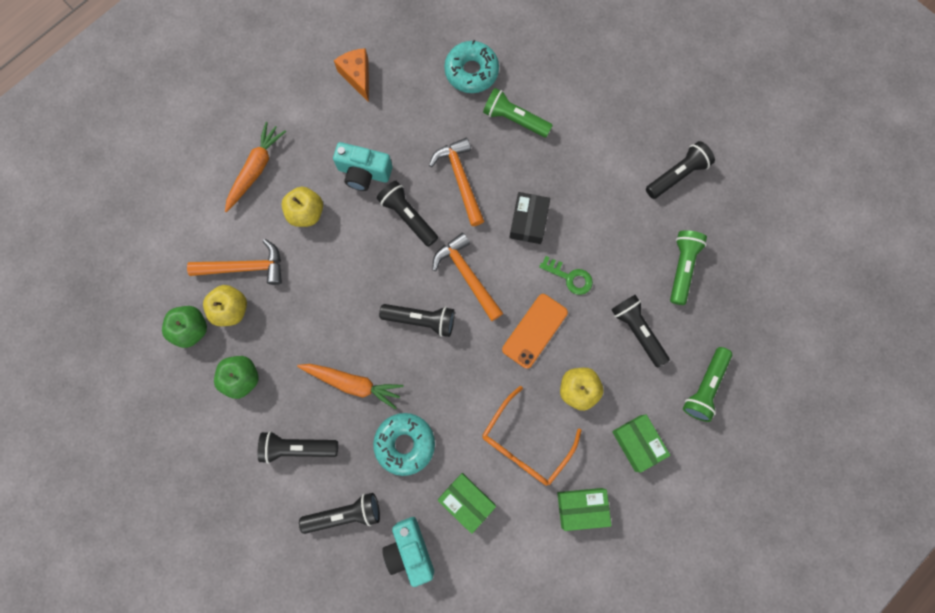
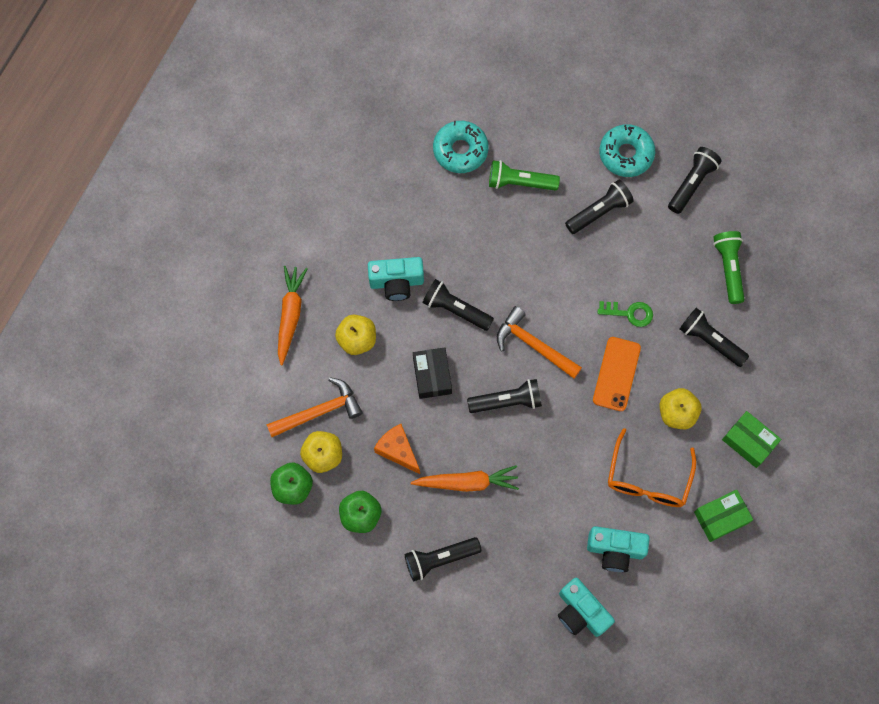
camera: 20 degrees left, 5 degrees down
(345, 514) = (508, 602): black flashlight -> black flashlight (599, 212)
(357, 76) = (352, 192): orange cheese -> orange cheese (398, 450)
(405, 444) = (538, 519): turquoise donut -> turquoise donut (626, 154)
(460, 179) = (491, 257): orange hammer -> none
(466, 501) = (615, 550): green box -> turquoise camera
(528, 221) = (571, 274): black box -> black box (432, 376)
(704, 387) = (789, 370): green flashlight -> none

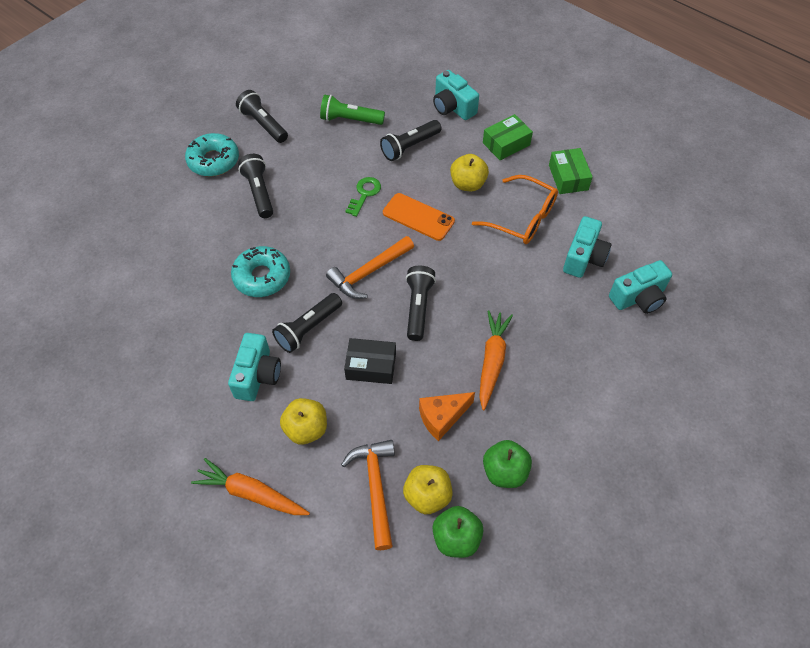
camera: 75 degrees left, 15 degrees down
(440, 559) = (567, 405): black flashlight -> none
(460, 150) = (142, 285): turquoise donut -> turquoise donut (262, 277)
(520, 182) = (201, 244): green flashlight -> none
(786, 371) = (452, 107): none -> turquoise camera

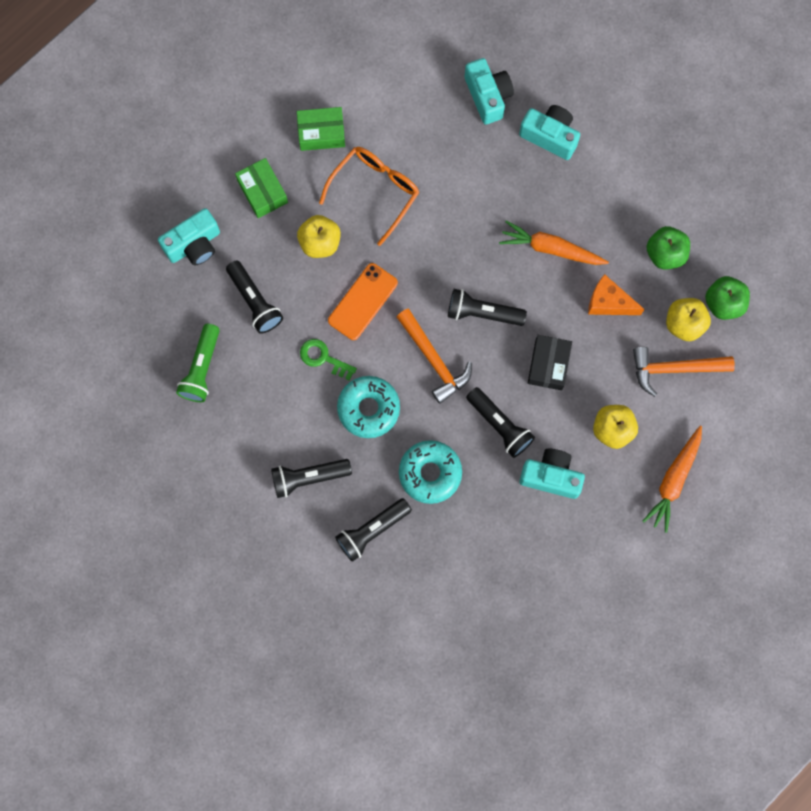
camera: 85 degrees left, 20 degrees up
(213, 161) = (252, 533): turquoise donut -> turquoise donut (368, 408)
(263, 124) = (197, 474): black flashlight -> black flashlight (372, 530)
(442, 418) = (608, 302): orange cheese -> orange cheese turned 135 degrees clockwise
(584, 257) = (433, 138): turquoise camera -> turquoise camera (550, 136)

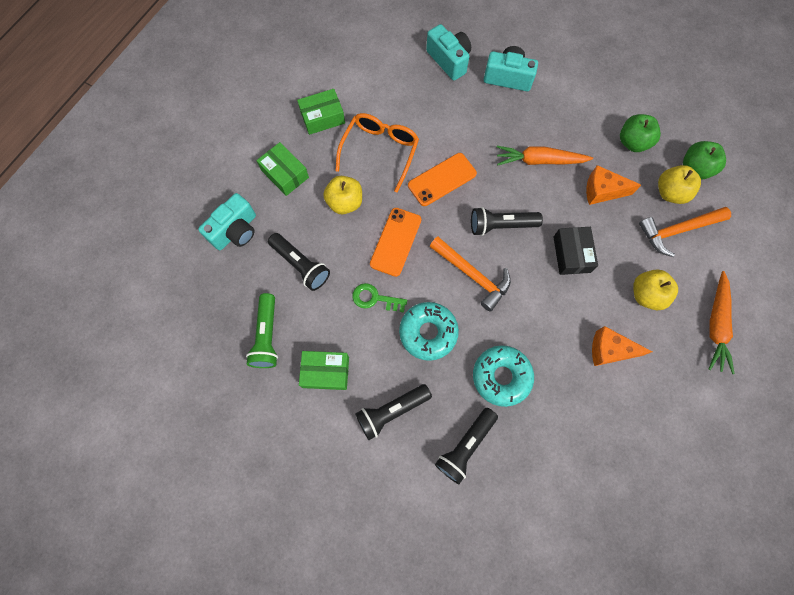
camera: 15 degrees left, 5 degrees down
(253, 421) = (326, 372): none -> green box
(434, 243) = (442, 179): none -> orange phone
(499, 425) = (548, 317): black flashlight -> none
(551, 476) = (609, 350): turquoise camera -> orange cheese

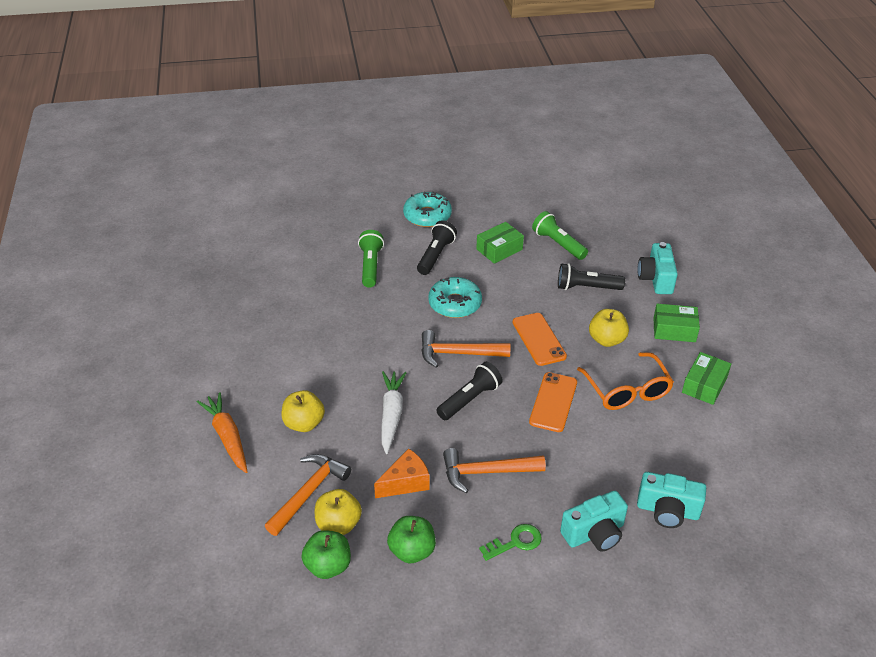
camera: 140 degrees right, 30 degrees down
(375, 298) = (513, 300): green key -> green key (515, 542)
(465, 446) = (370, 266): black flashlight -> green flashlight
(501, 377) = (378, 310): turquoise donut -> turquoise donut (427, 216)
(539, 161) = (486, 472): orange carrot -> orange hammer
(571, 254) = (391, 415): black box -> white carrot
(609, 350) = (308, 369): orange cheese -> none

